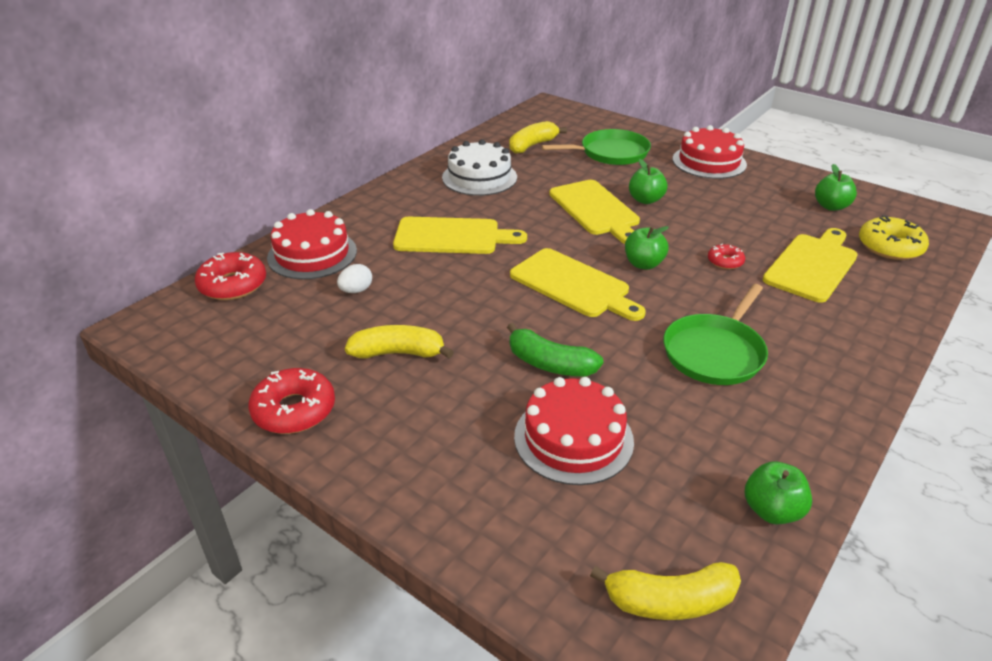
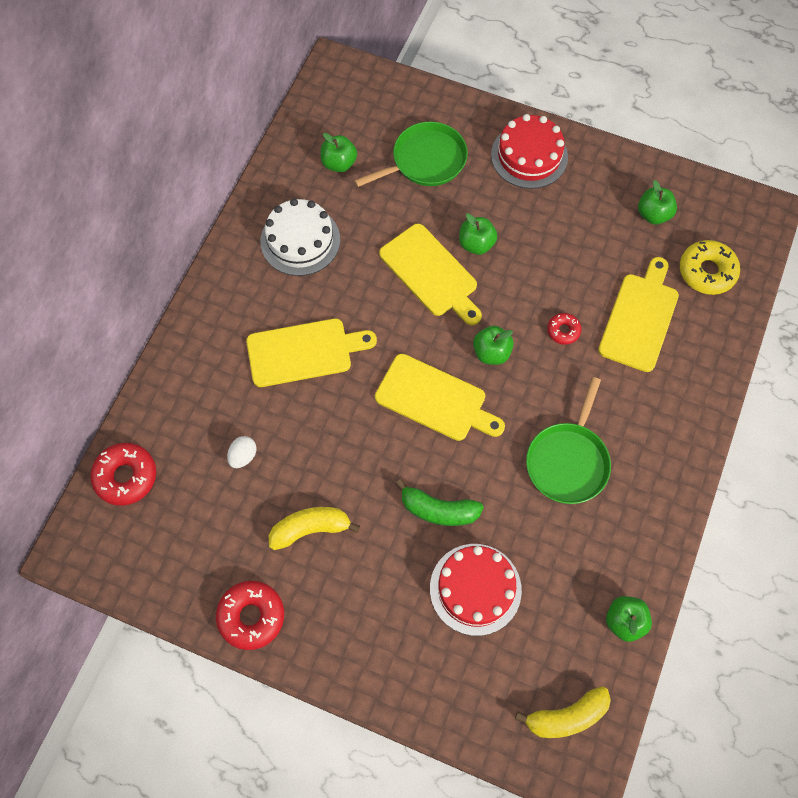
camera: 15 degrees left, 30 degrees up
(312, 254) = (180, 412): red cake -> none
(532, 145) = (339, 163): yellow banana -> green apple

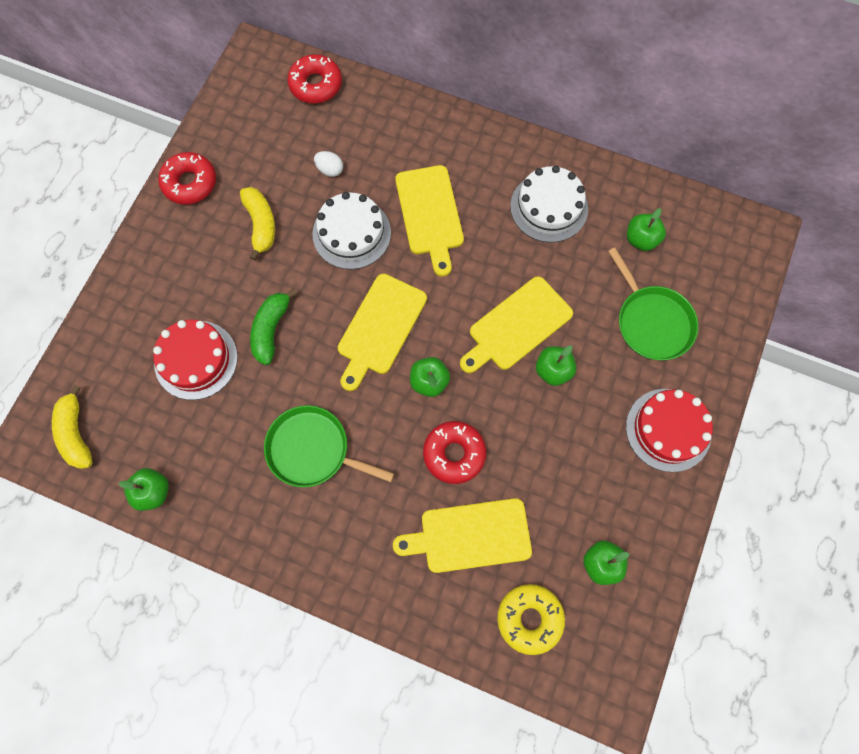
camera: 90 degrees right, 5 degrees up
(324, 430) = (351, 233): none -> white cake
(563, 331) = (454, 454): red donut -> red donut, size x1.79
(640, 318) = (470, 536): yellow cutting board -> yellow cutting board turned 150 degrees clockwise

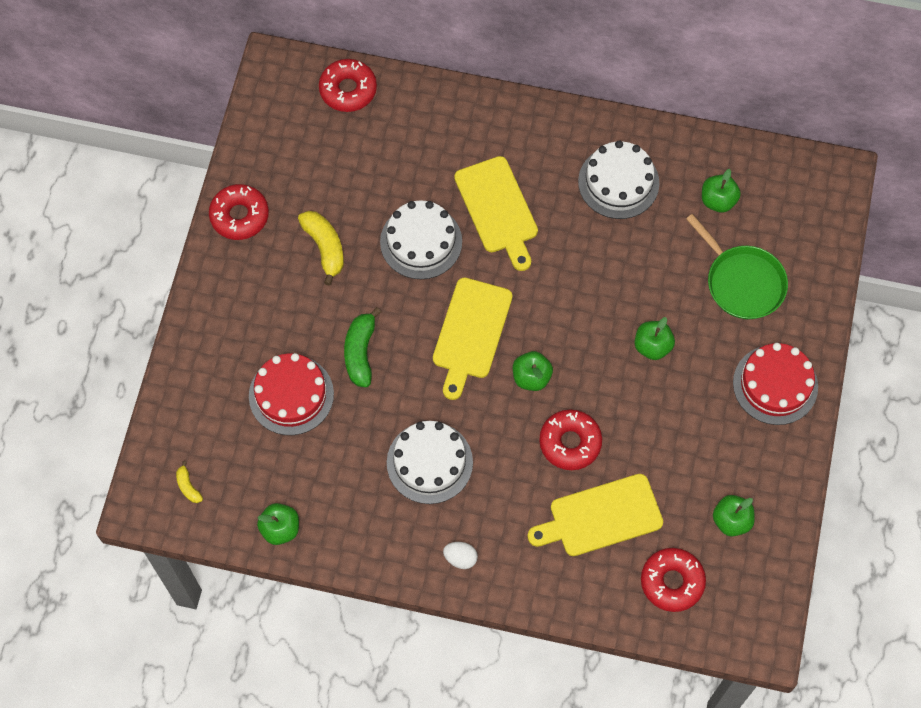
camera: 10 degrees left, 5 degrees down
(76, 433) = (188, 486): yellow banana -> yellow banana, size x0.53
(313, 450) = (429, 462): green pan -> white cake
(330, 170) = (384, 179): white egg -> white egg (460, 558)
(517, 326) = (608, 308): yellow cutting board -> none
(529, 618) = (672, 582): yellow donut -> red donut

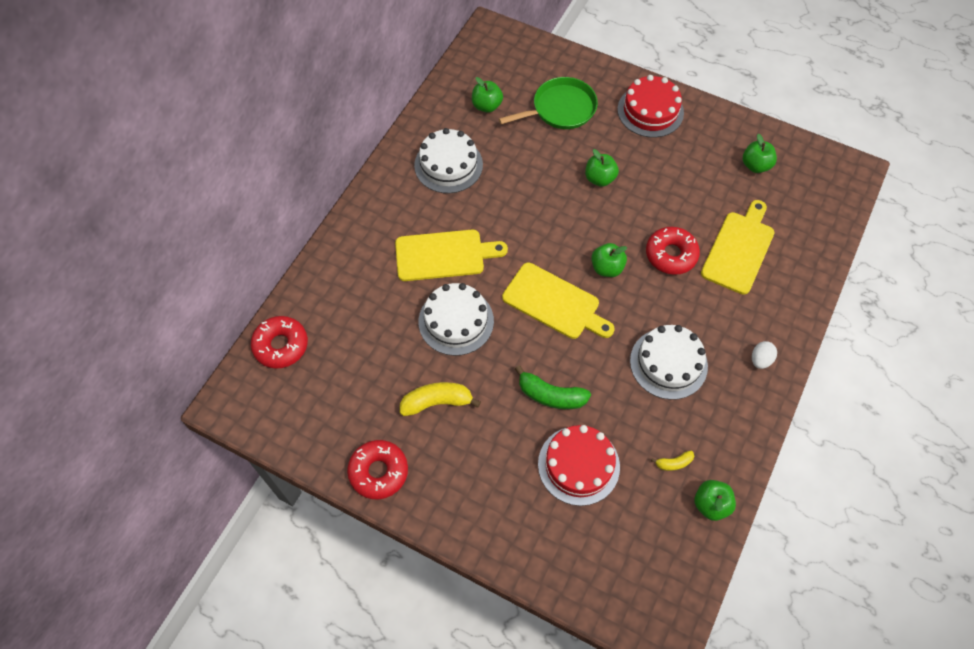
camera: 75 degrees left, 5 degrees down
(188, 486) = (653, 583): yellow banana -> yellow banana (674, 463)
(600, 517) = (739, 249): yellow cutting board -> yellow cutting board turned 150 degrees counterclockwise
(672, 582) = (800, 215): red donut -> none

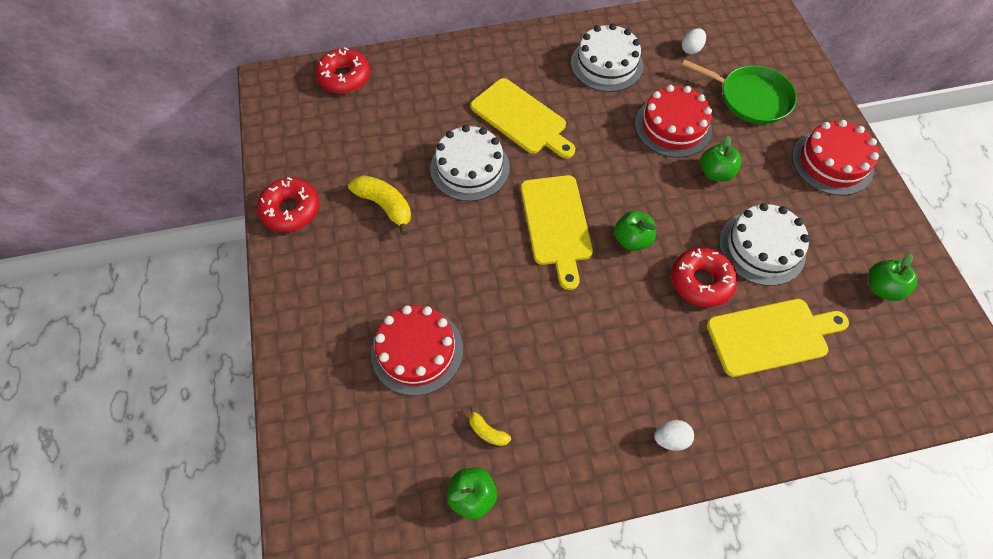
camera: 50 degrees right, 0 degrees up
(486, 106) = (691, 49): green apple -> white egg
(540, 171) = (673, 126): none -> red cake
(551, 395) = (465, 283): green banana -> none
(668, 363) = (586, 356): white cake -> white cake (762, 247)

